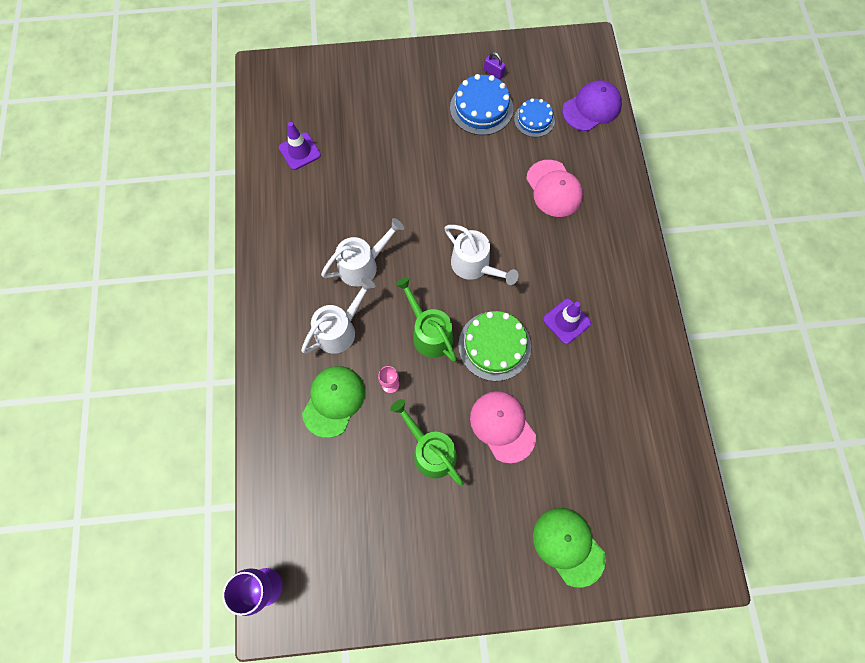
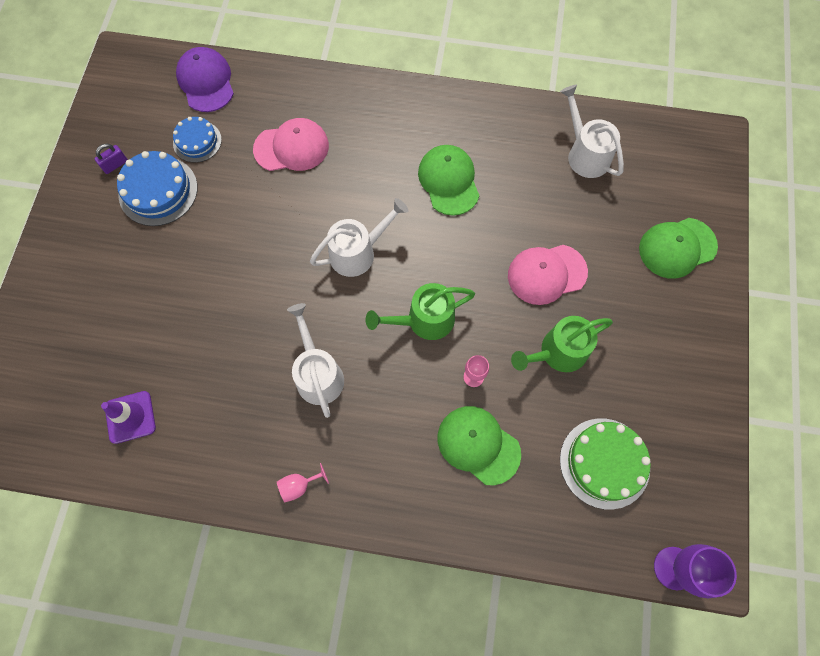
camera: 75 degrees left, 0 degrees up
(274, 277) = (299, 485): none -> pink goblet
(340, 329) = (392, 418): white watering can -> white watering can (585, 153)
(494, 345) = (457, 257): green cake -> green cake (604, 463)
(566, 321) = (449, 181): purple traffic cone -> green cap

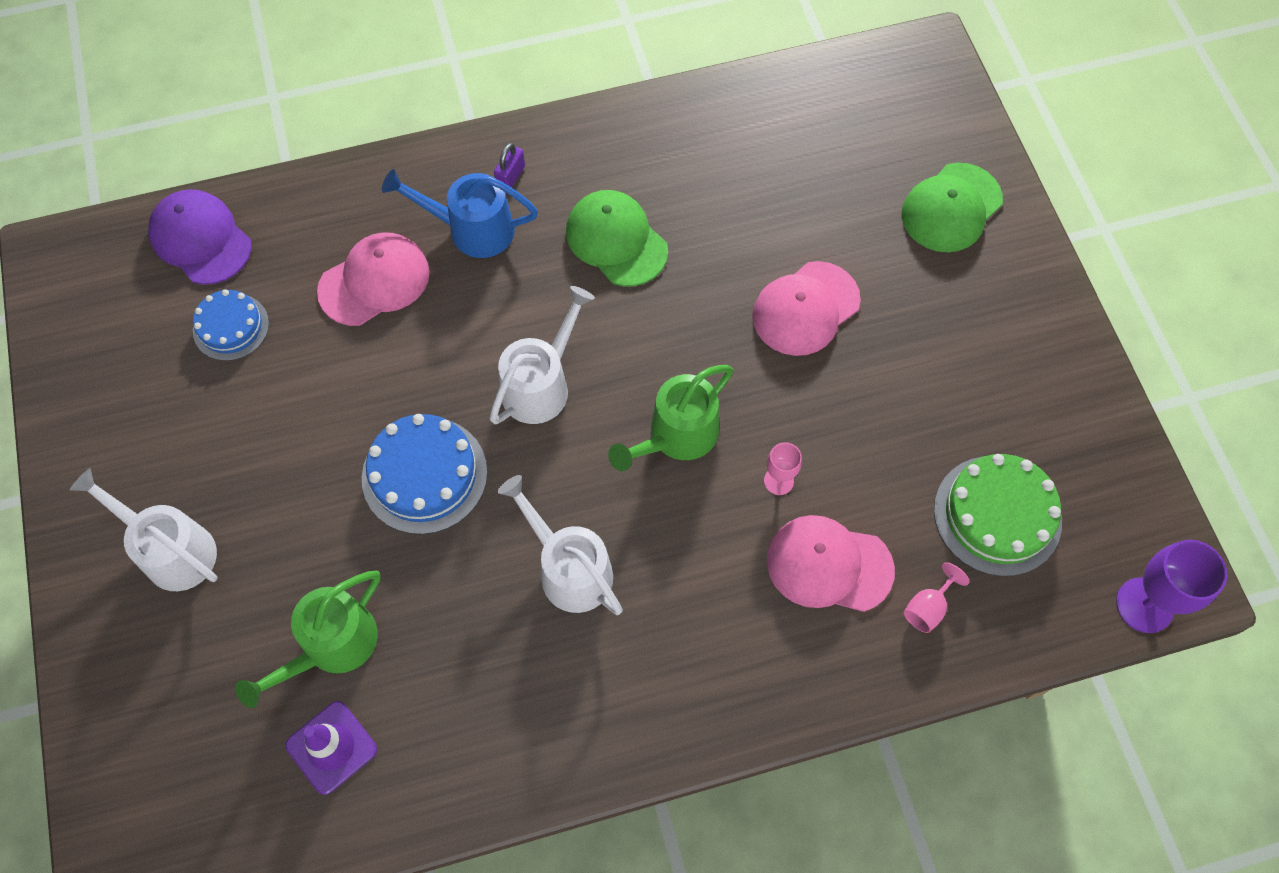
camera: 25 degrees left, 5 degrees down
(115, 165) = (123, 408): purple padlock -> purple padlock (511, 177)
(158, 191) = (208, 418): blue cake -> blue cake (424, 475)
(299, 485) = (619, 728): pink goblet -> pink goblet (928, 607)
(364, 138) = (471, 229): none -> blue watering can
(478, 445) = (829, 565): green cap -> pink cap
(557, 353) = (870, 403): green watering can -> green watering can (331, 647)
(585, 153) = (776, 134): white watering can -> white watering can (171, 550)

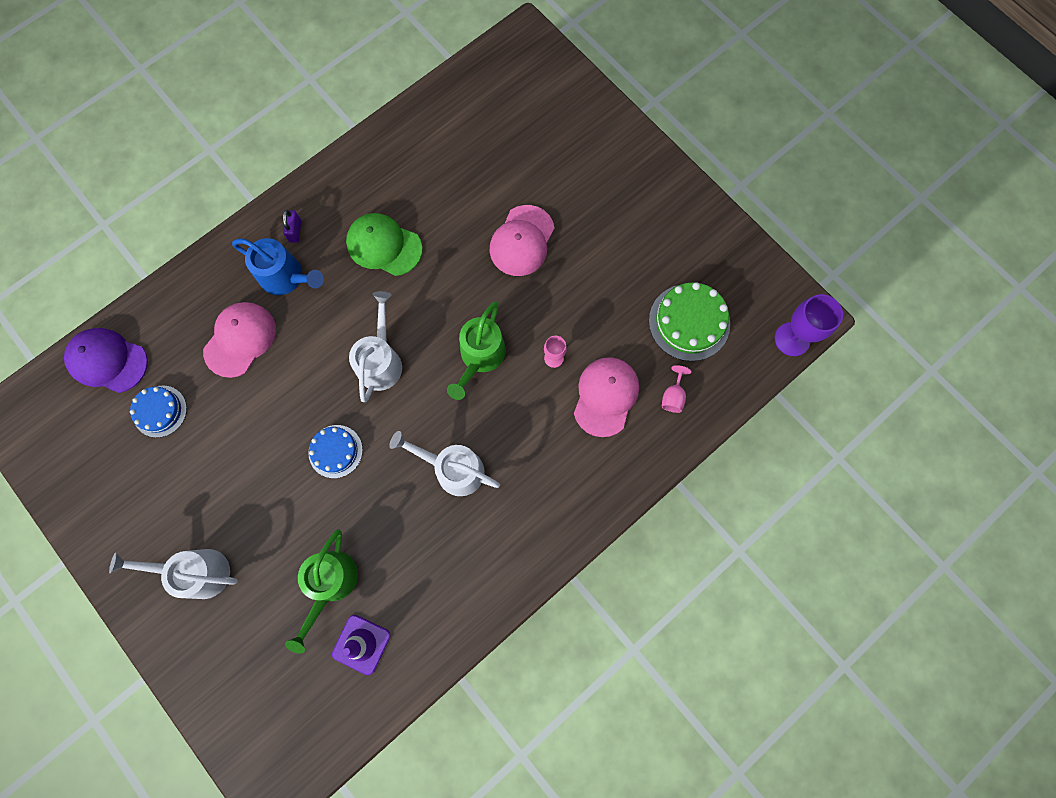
camera: 25 degrees left, 10 degrees up
(424, 475) = (335, 451): blue cake -> blue cake, size x0.64
(471, 229) = (287, 277): blue watering can -> blue watering can turned 135 degrees counterclockwise
(829, 565) = (605, 396): pink cap -> pink cap turned 120 degrees clockwise
(951, 208) = (582, 137): green cap -> none

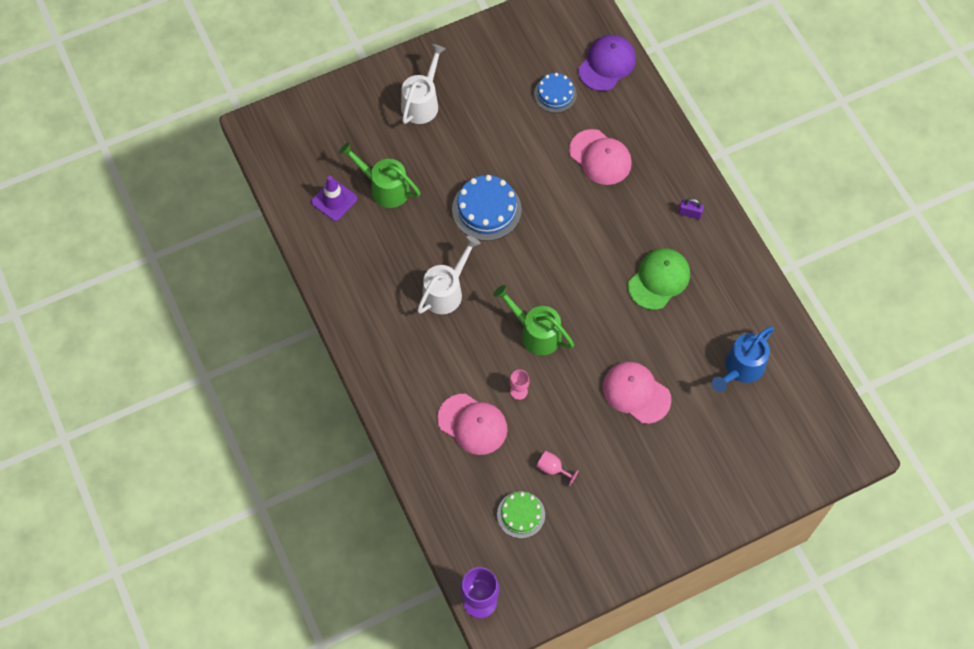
camera: 105 degrees right, 10 degrees down
(287, 277) = (647, 200): blue watering can -> blue watering can (741, 369)
(335, 451) = (486, 209): blue cake -> blue cake, size x1.57
(381, 360) = (553, 256): white watering can -> none
(673, 396) = (457, 480): pink goblet -> pink goblet (553, 469)
(689, 322) = (521, 514): green cake -> green cake, size x0.64

